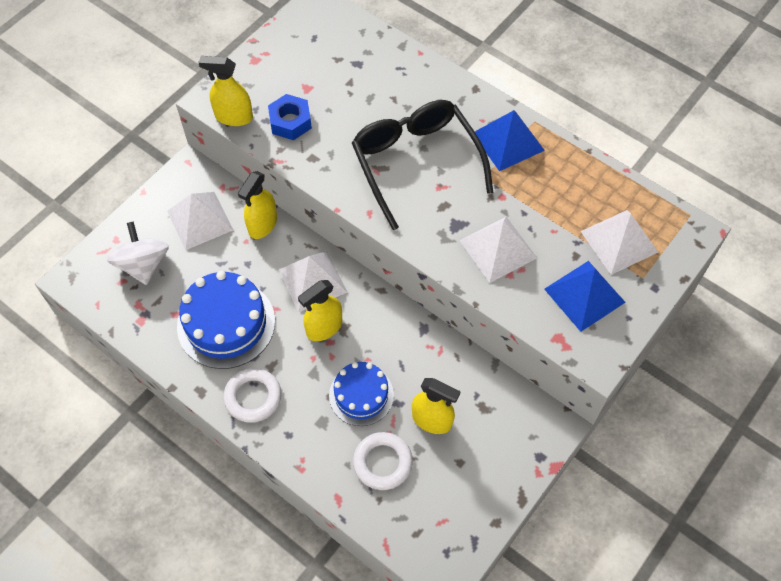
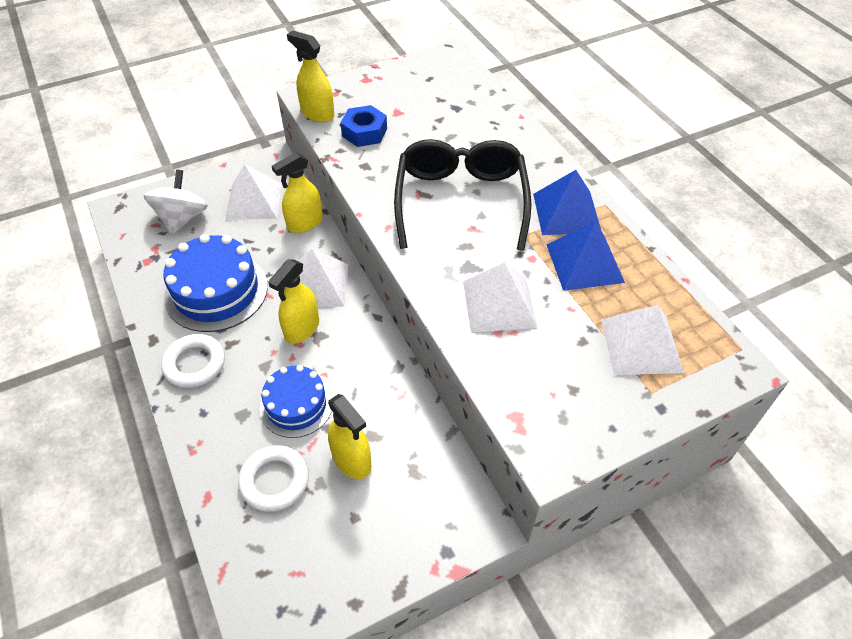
camera: 25 degrees right, 10 degrees down
(324, 327) = (302, 329): yellow spray bottle -> yellow spray bottle turned 45 degrees counterclockwise
(584, 295) = (571, 384): blue pyramid -> blue pyramid (584, 263)

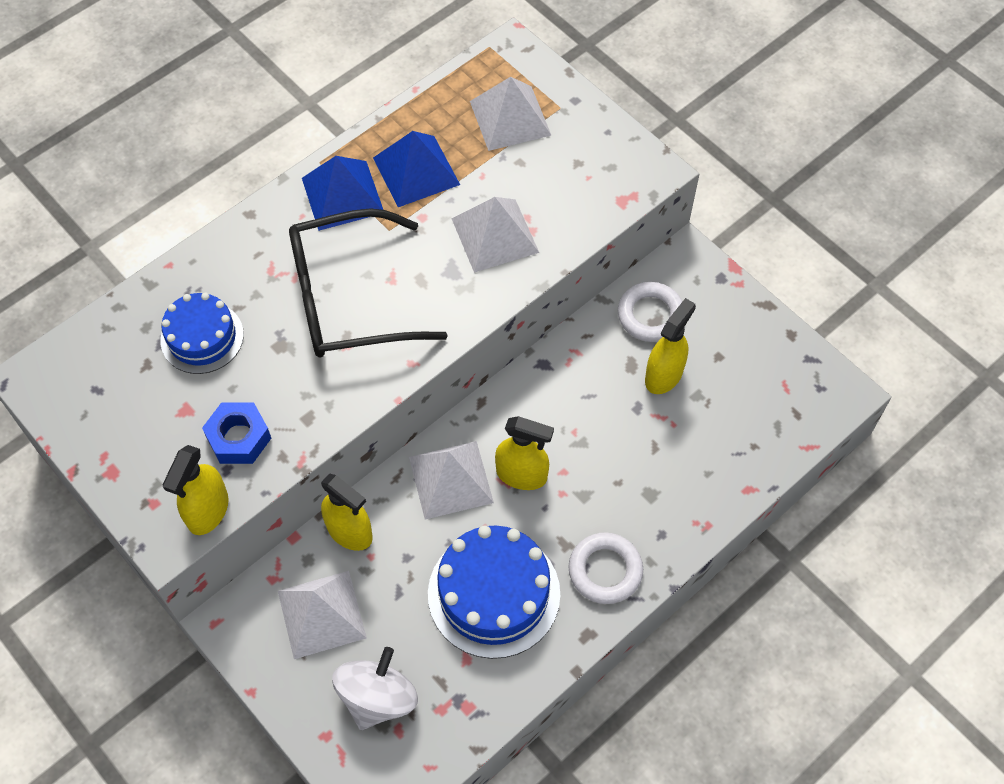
camera: 105 degrees left, 10 degrees up
(182, 218) = (378, 698): white spinning top -> white spinning top turned 120 degrees clockwise
(274, 481) = (709, 435): white ring -> white ring (650, 315)
(296, 405) = (621, 445): blue cake -> blue cake (202, 337)

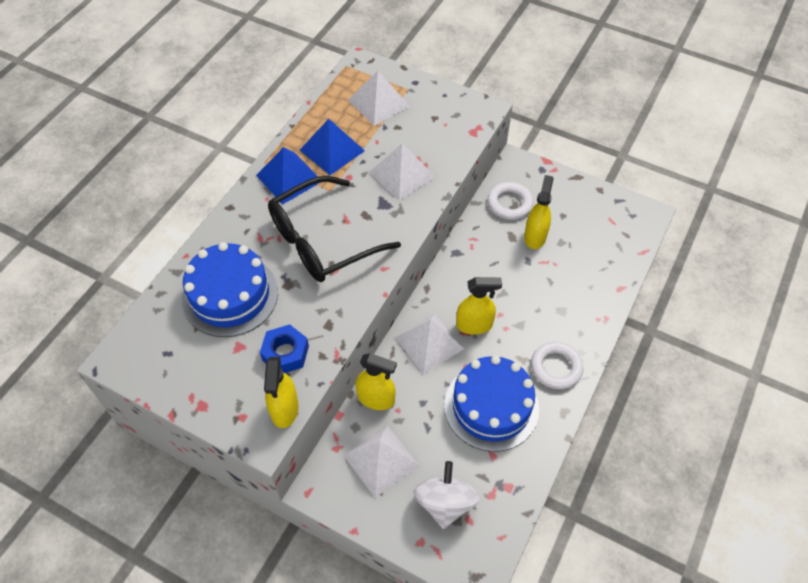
camera: 20 degrees left, 5 degrees down
(202, 337) = (230, 295): blue cake -> blue cake, size x1.57

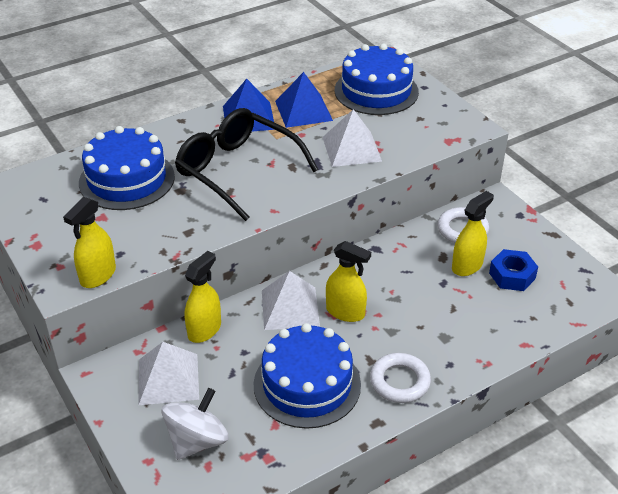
camera: 30 degrees right, 15 degrees down
(285, 353) = (134, 237): blue nut -> blue nut (512, 276)
(322, 241) = (237, 171): black glasses -> black glasses turned 45 degrees clockwise
(376, 398) = (204, 330): yellow spray bottle -> yellow spray bottle turned 105 degrees counterclockwise
(378, 103) = (376, 91): white pyramid -> blue cake

